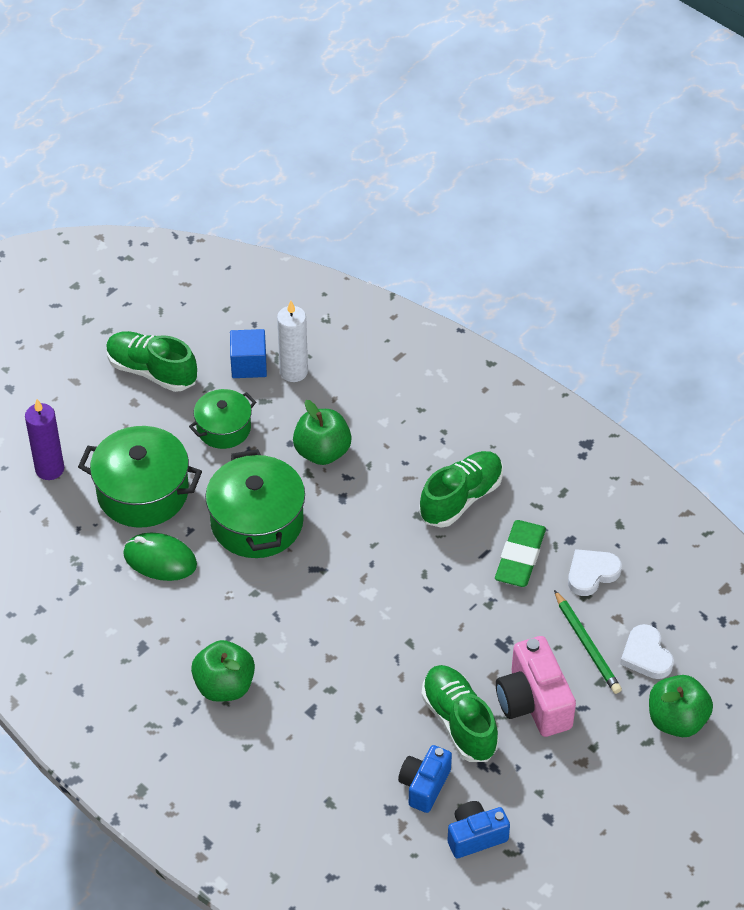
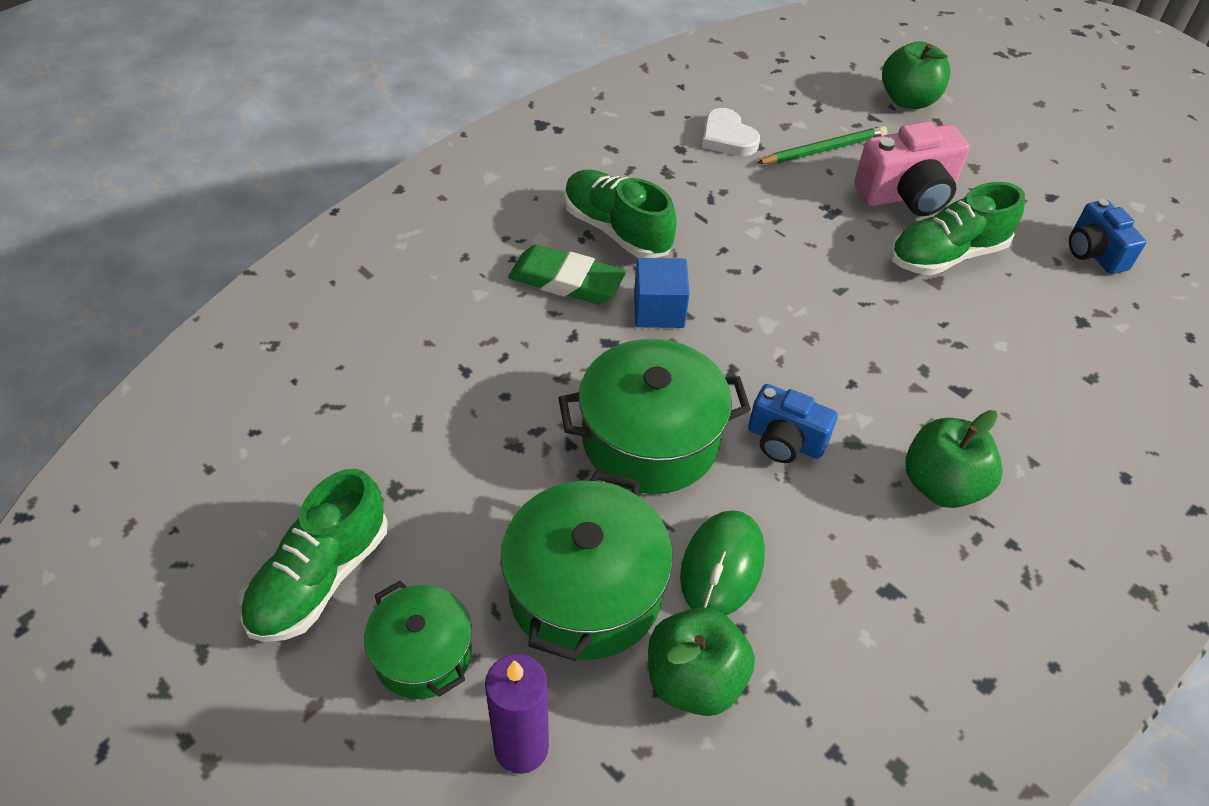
camera: 90 degrees left, 0 degrees up
(224, 428) = (464, 476): green pot -> green pot (423, 654)
(249, 365) = (339, 441): blue cube -> blue cube (659, 310)
(293, 372) = (367, 386): white candle -> none
(322, 452) = (526, 360): green apple -> green apple (694, 679)
(424, 785) = (1041, 290): blue camera -> blue camera (785, 441)
(520, 557) = (706, 188): green eraser -> green eraser (566, 281)
(646, 655) = (831, 111): white heart -> none

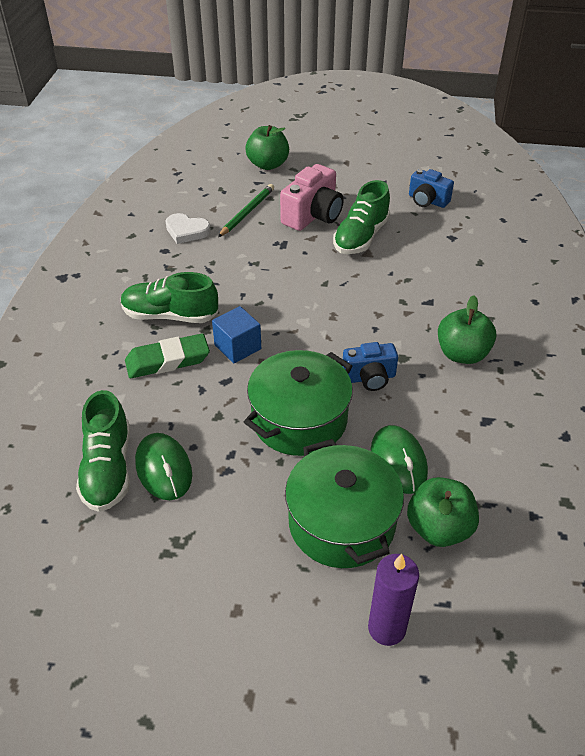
camera: 35 degrees left, 5 degrees down
(320, 577) = (180, 623): green shoe -> green shoe (108, 468)
(423, 654) = (285, 620): green pot -> none
(452, 401) = (163, 469): none -> green mouse

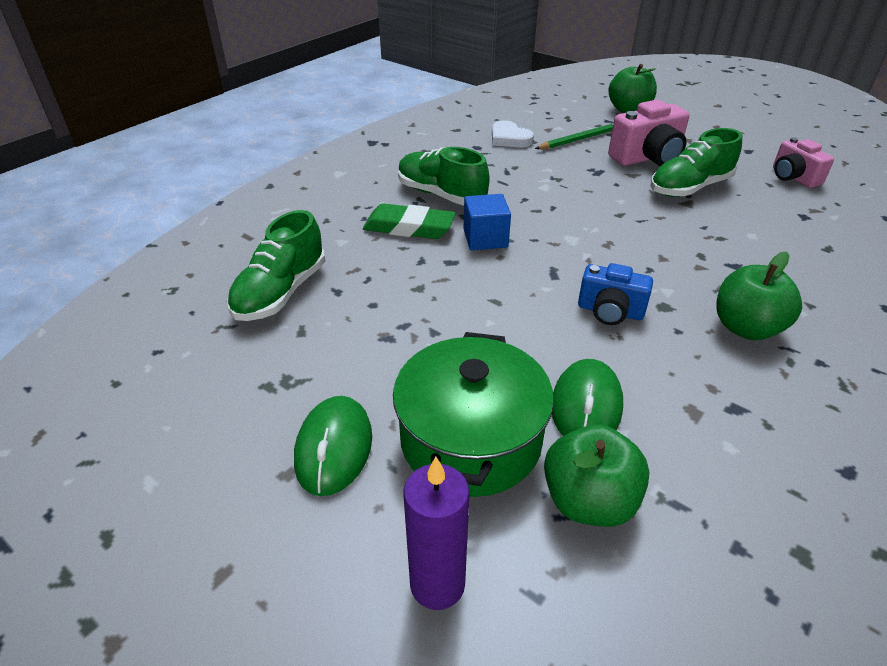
camera: 30 degrees right, 5 degrees down
(163, 469) = (329, 312): green mouse -> green mouse (334, 448)
(299, 420) = (500, 321): green pot -> none
(427, 201) = (793, 177): blue camera -> pink camera

